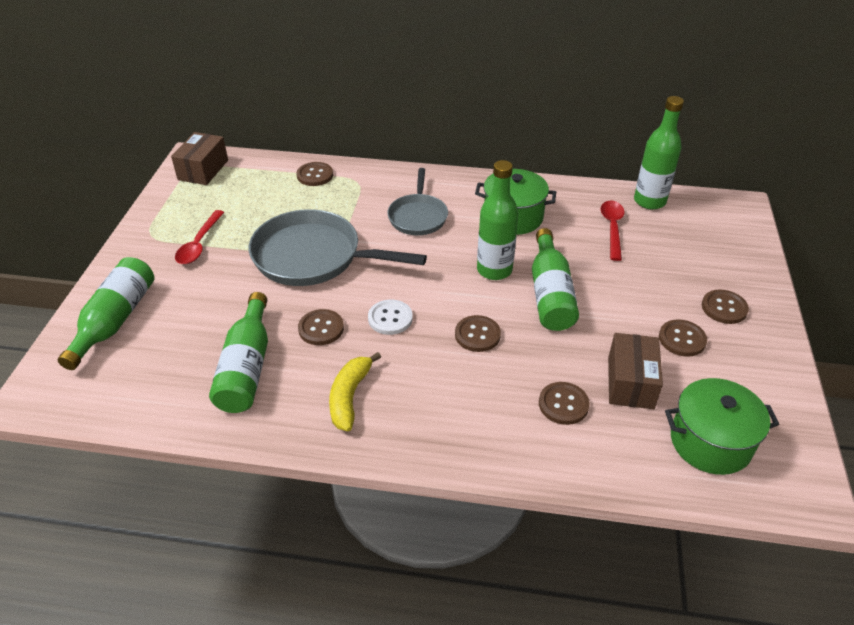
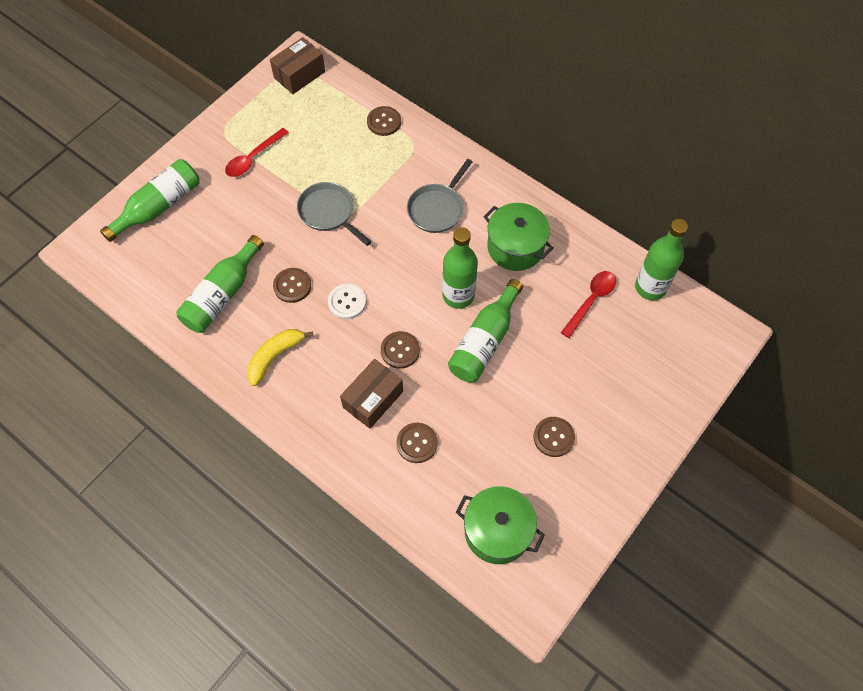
camera: 30 degrees right, 20 degrees up
(313, 257) = (328, 212): grey pan -> grey pan, size x0.59
(630, 382) = (480, 452): brown box -> brown box (373, 399)
(724, 308) = (615, 427): brown button -> none

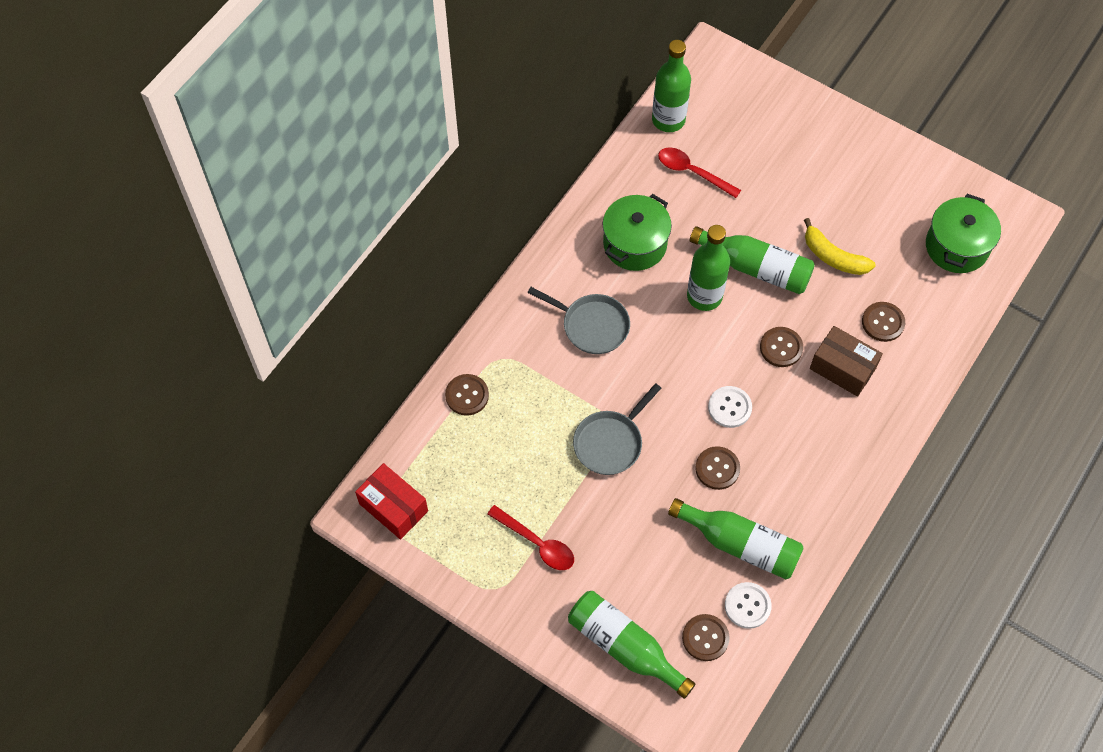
camera: 95 degrees left, 0 degrees up
(170, 293) = (747, 606): none -> white button
(275, 356) = (810, 473): yellow banana -> yellow banana (833, 256)
(299, 75) = (393, 507): brown box -> red box
(553, 437) = (852, 202): brown button -> brown button (705, 638)

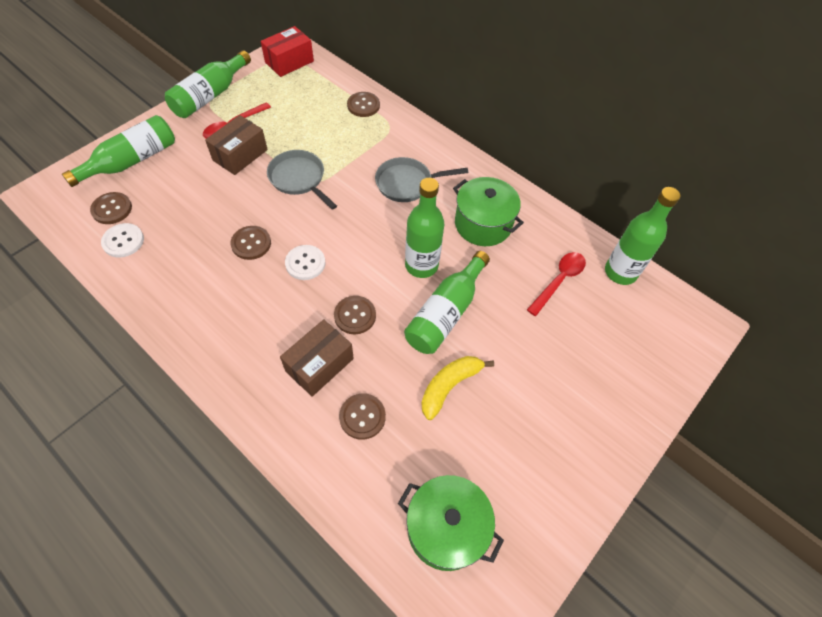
camera: 95 degrees right, 5 degrees down
(586, 520) = (240, 155): none -> brown box
(592, 325) = (407, 183): grey pan -> grey pan turned 45 degrees clockwise
(740, 544) = (177, 247): green bottle -> green bottle (210, 96)

